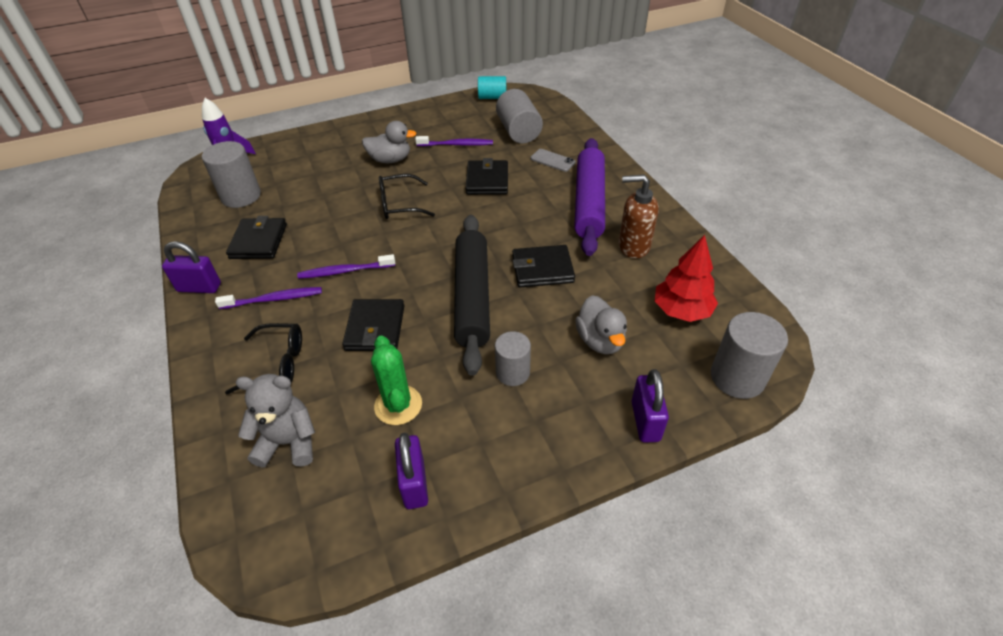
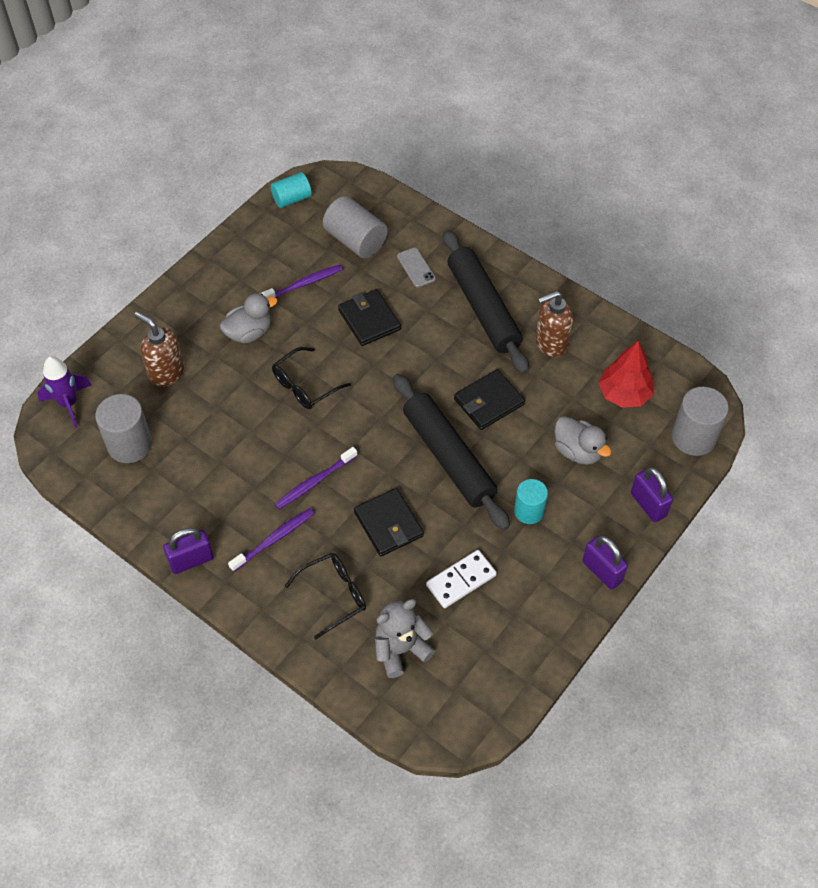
camera: 30 degrees left, 10 degrees up
(258, 241) = (201, 488): black wallet -> none
(310, 163) = (166, 372): none -> brown soap dispenser
(398, 405) = (461, 580): green cactus -> white domino
(414, 483) = (518, 631): purple padlock -> purple padlock (602, 571)
(512, 372) = (529, 511): grey cylinder -> turquoise cylinder
(552, 160) = (416, 267): grey phone -> grey phone turned 60 degrees clockwise
(589, 202) = (483, 308): purple rolling pin -> black rolling pin

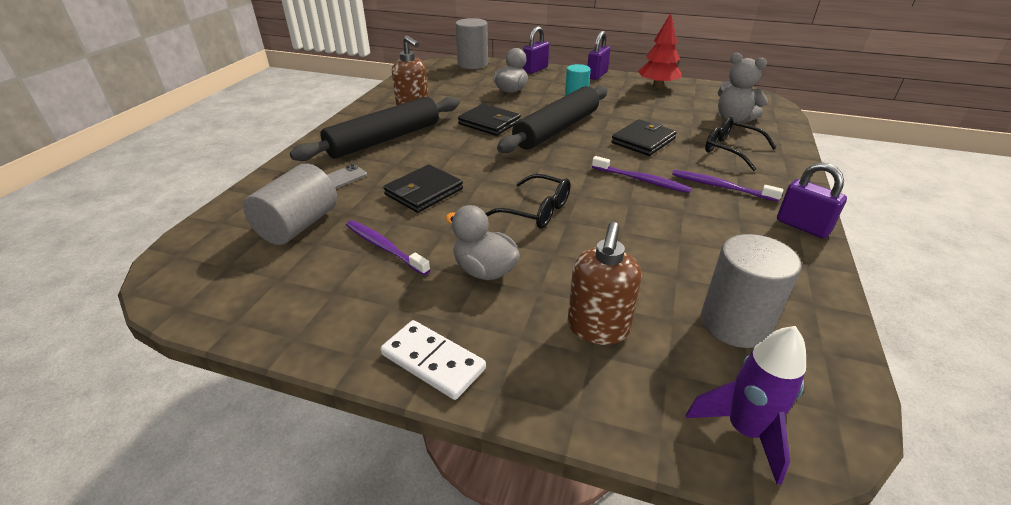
camera: 110 degrees left, 20 degrees down
(292, 199) = (210, 299): turquoise cylinder -> none
(461, 580) = (655, 110): white domino -> white domino (433, 362)
(624, 394) = (449, 83): red tree -> red tree (657, 86)

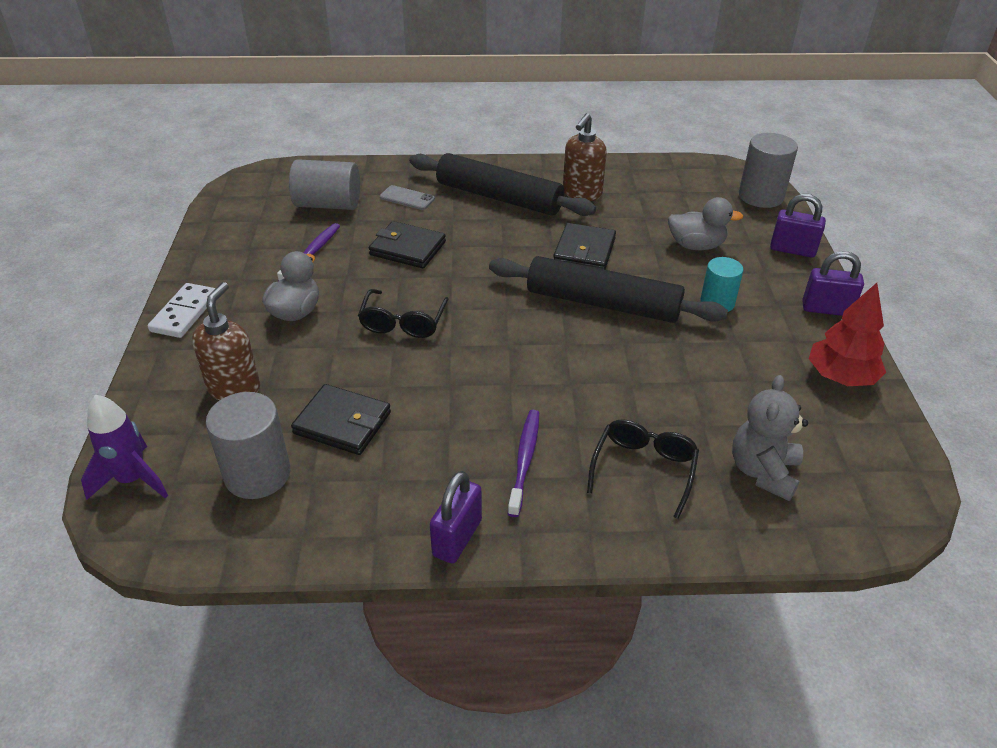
camera: 70 degrees right, 5 degrees up
(597, 328) = (234, 388): brown soap dispenser -> brown soap dispenser turned 105 degrees clockwise
(641, 180) = (506, 389): purple toothbrush -> none
(643, 141) = (617, 380): black wallet -> black wallet (342, 423)

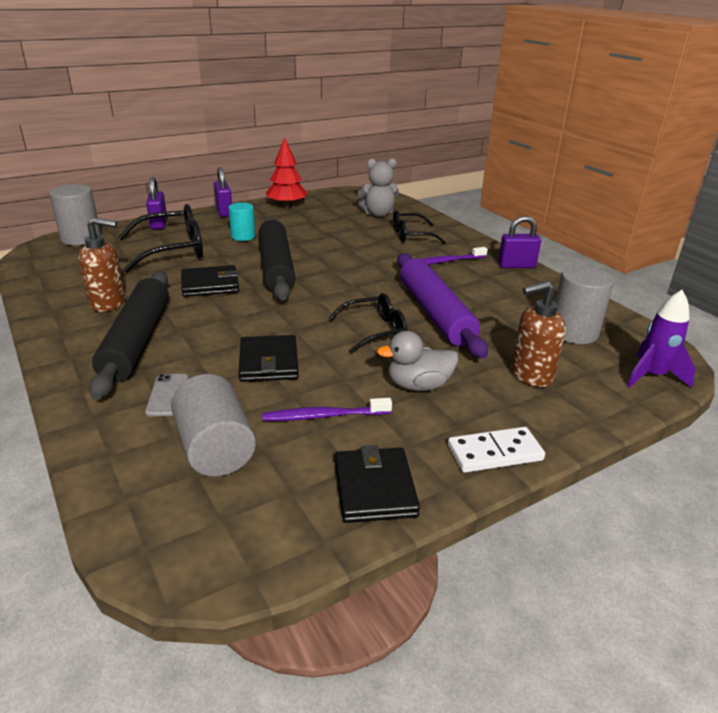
camera: 120 degrees left, 10 degrees down
(342, 423) = (496, 319): black wallet -> black wallet (374, 488)
(399, 380) = (435, 313): none -> purple rolling pin
(696, 245) = (173, 250): grey duck -> black glasses

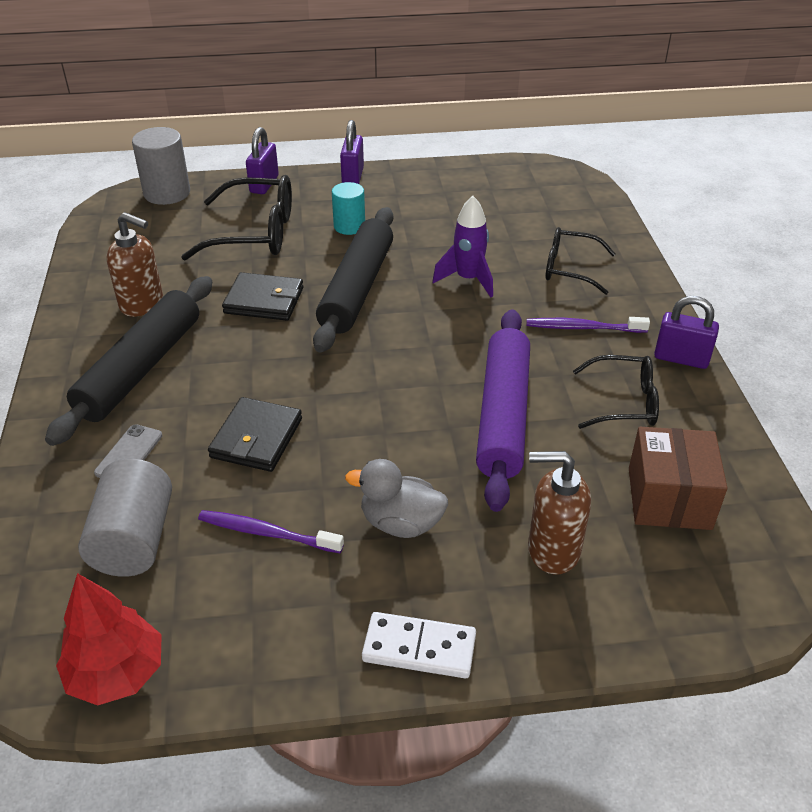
camera: 25 degrees right, 10 degrees up
(287, 205) = (439, 179): red tree -> red tree (117, 673)
(374, 488) = (256, 646): black wallet -> none
(375, 330) = (408, 424): black glasses -> black glasses (624, 402)
(378, 214) = (552, 218): grey teddy bear -> none
(573, 332) = (669, 498): grey cylinder -> brown box
(652, 376) = (720, 604): purple rocket -> purple rocket (468, 280)

